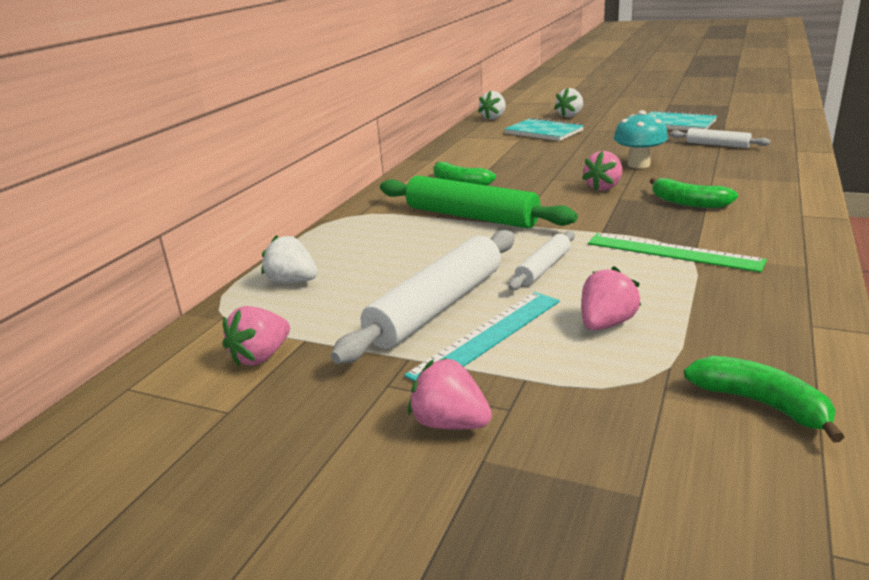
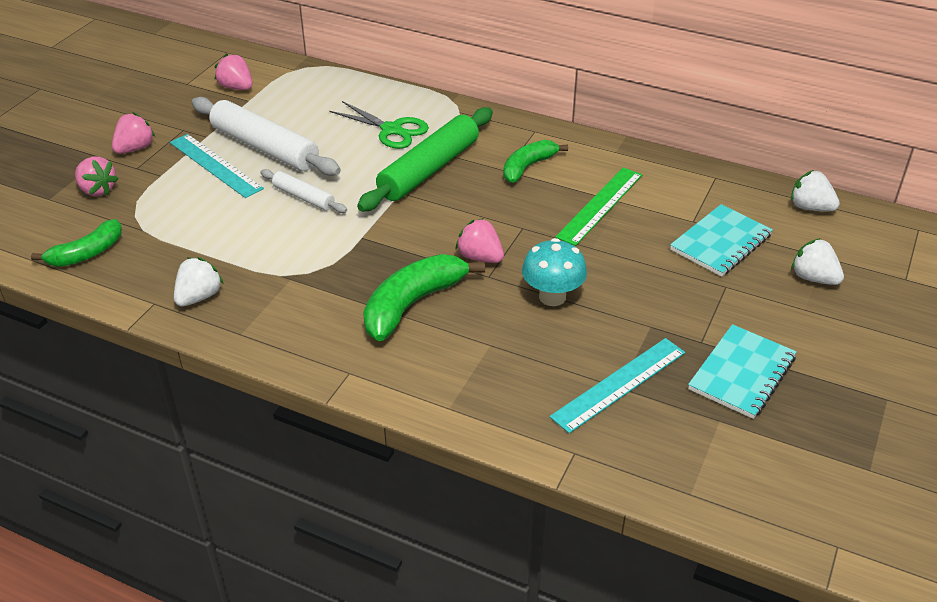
camera: 90 degrees right, 15 degrees up
(292, 282) = (334, 90): white strawberry -> white strawberry (199, 297)
(394, 240) = (391, 130): none -> green scissors
(606, 324) = (204, 213): pink strawberry -> pink strawberry (97, 190)
(673, 252) = (301, 267): green ruler -> green ruler (600, 205)
(688, 203) = (412, 304): green banana -> green banana, size x1.54
(717, 145) = (619, 384): white rolling pin -> turquoise ruler

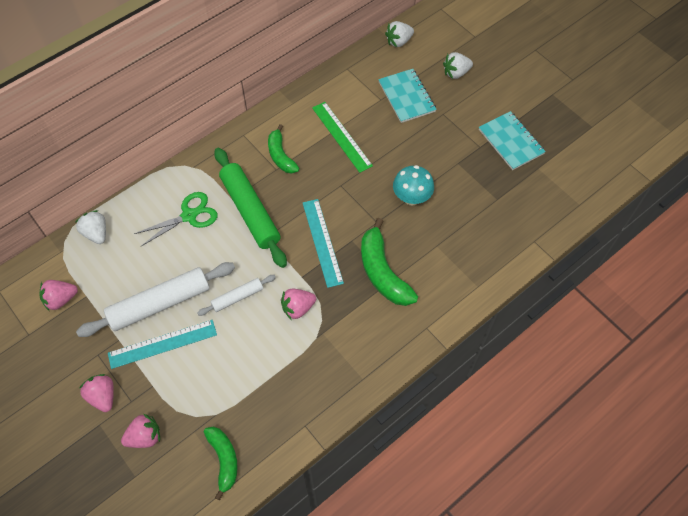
camera: 65 degrees left, 20 degrees up
(199, 297) = (313, 394): white strawberry -> white strawberry (96, 233)
(480, 257) = (357, 219): pink strawberry -> pink strawberry (298, 308)
(619, 384) = (495, 198): turquoise ruler -> turquoise ruler (322, 242)

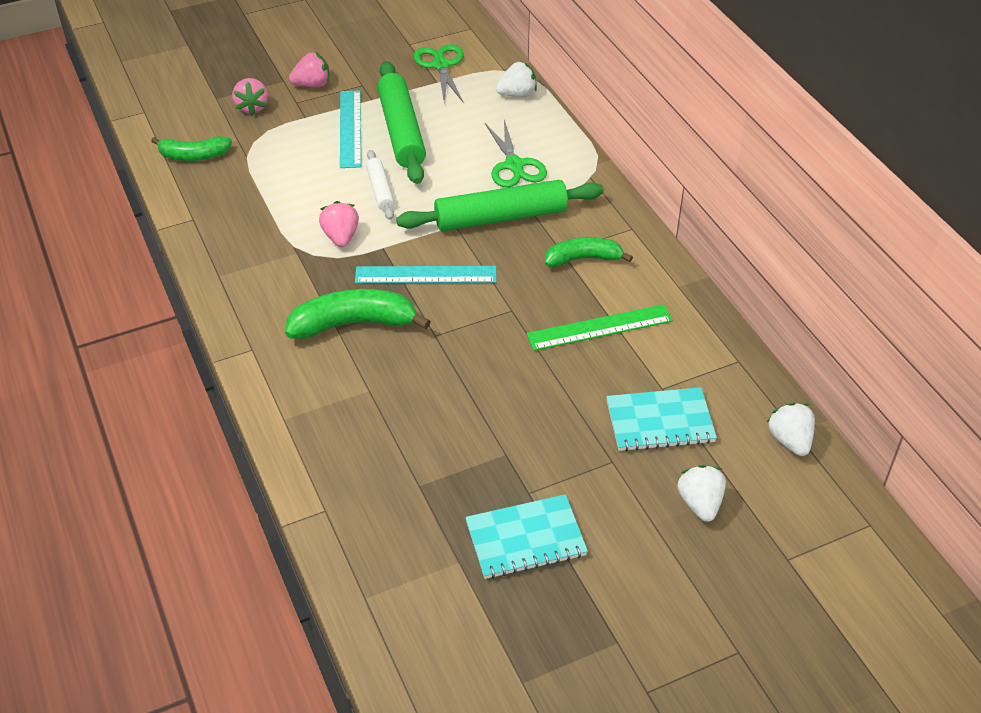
camera: 105 degrees right, 15 degrees down
(61, 299) = (441, 65): pink strawberry -> green scissors
(160, 303) = (401, 131): white rolling pin -> green rolling pin
(411, 198) = (461, 382): turquoise mushroom -> none

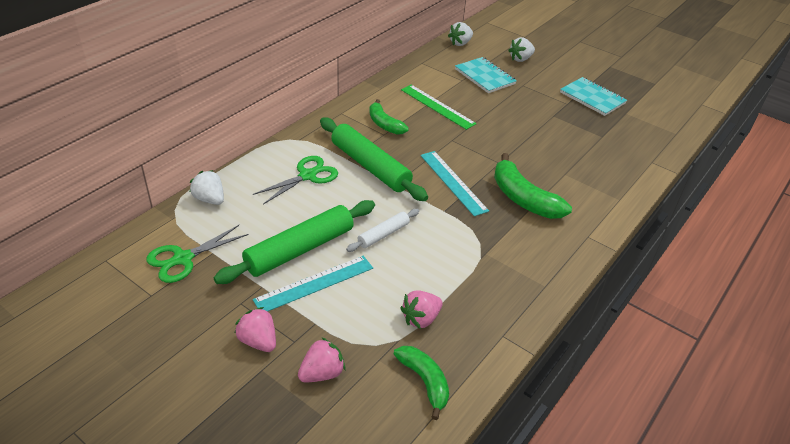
camera: 120 degrees left, 5 degrees down
(341, 237) = (451, 236): pink strawberry -> pink strawberry (421, 319)

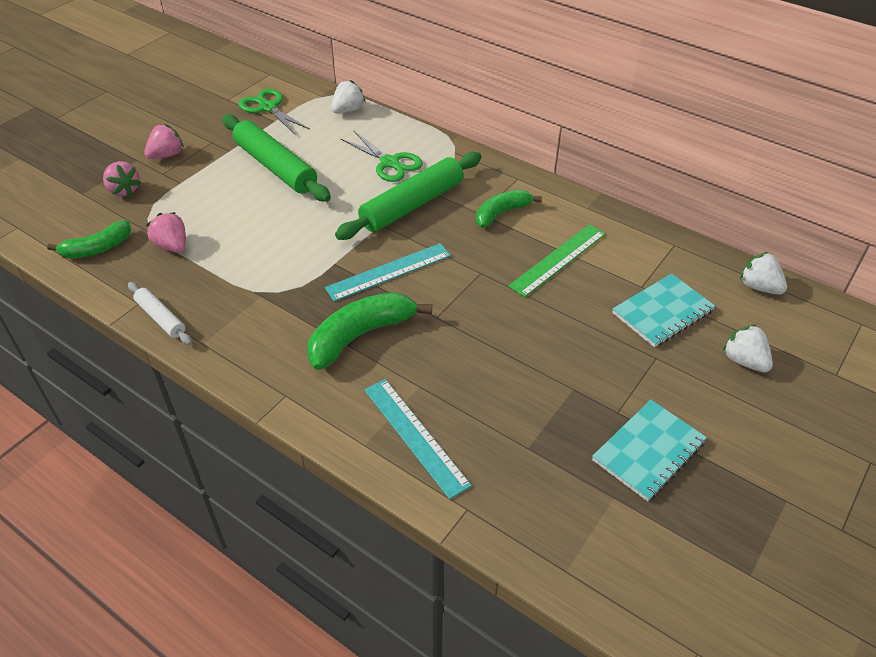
camera: 90 degrees right, 5 degrees up
(314, 283) = (229, 179): turquoise ruler -> turquoise ruler (415, 436)
(383, 234) = (295, 218): white rolling pin -> white rolling pin (161, 318)

